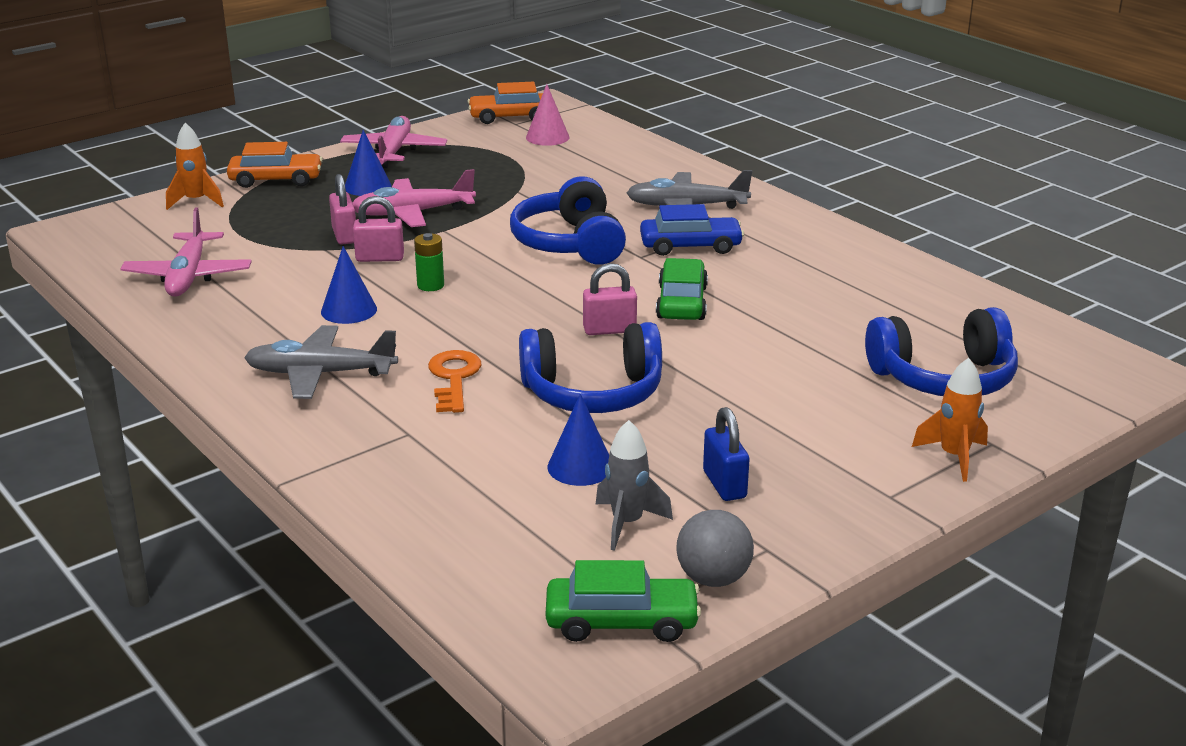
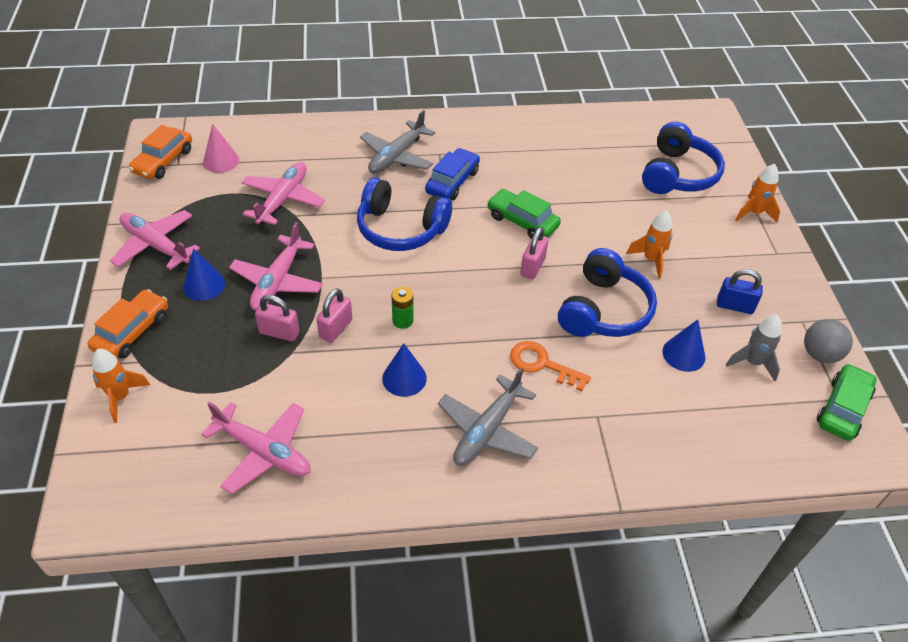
camera: 60 degrees left, 20 degrees up
(532, 179) = (283, 199): none -> pink plane
(731, 401) = (651, 260): none -> orange rocket

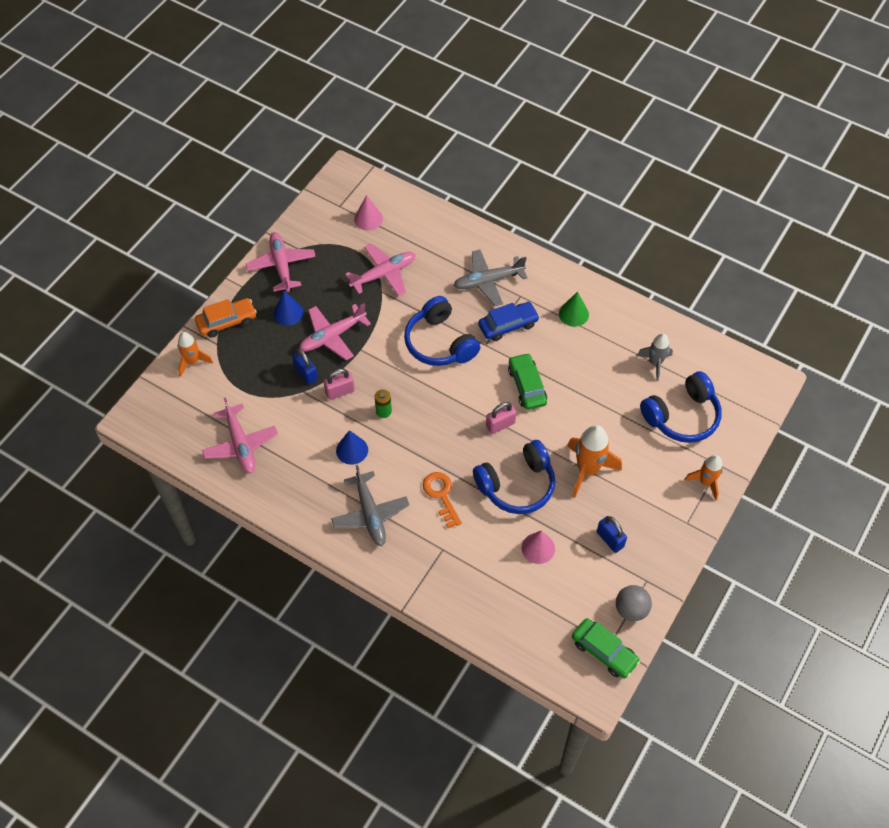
camera: 40 degrees right, 10 degrees up
(163, 161) = (332, 198): orange car -> none
(279, 332) = (306, 373): pink padlock -> blue padlock
(487, 430) = (370, 514): grey plane -> grey plane turned 90 degrees counterclockwise
(502, 144) = (573, 314): none -> green cone
(651, 260) = (587, 470): orange rocket -> orange rocket, size x1.59
(683, 354) = (538, 548): blue cone -> pink cone
(752, 362) = (578, 583): grey rocket -> grey rocket (655, 363)
(843, 408) = (604, 651): green car -> green car turned 60 degrees clockwise

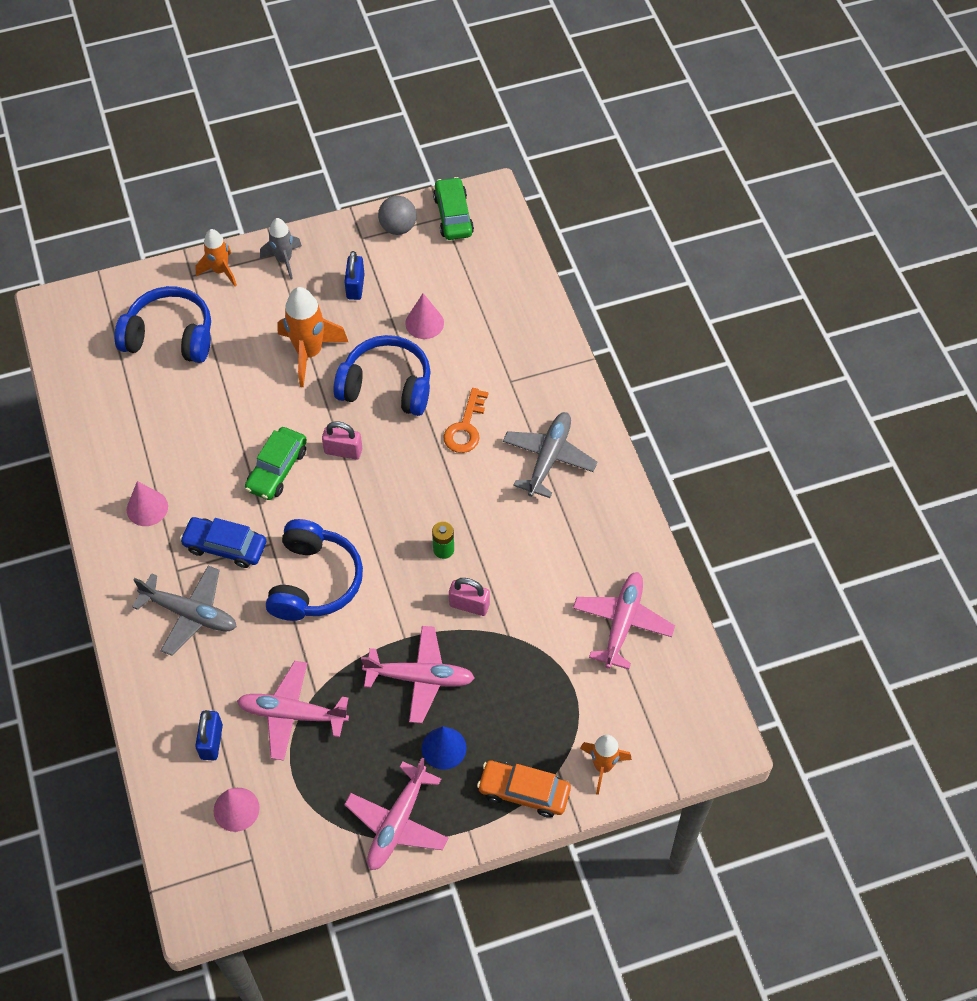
camera: 140 degrees left, 0 degrees up
(306, 373) = (487, 654): blue padlock -> blue padlock (211, 742)
(352, 450) = (512, 532): blue cone -> none
(573, 314) = (147, 508): green cone -> pink cone
(655, 363) = (132, 400): grey rocket -> grey rocket (284, 260)

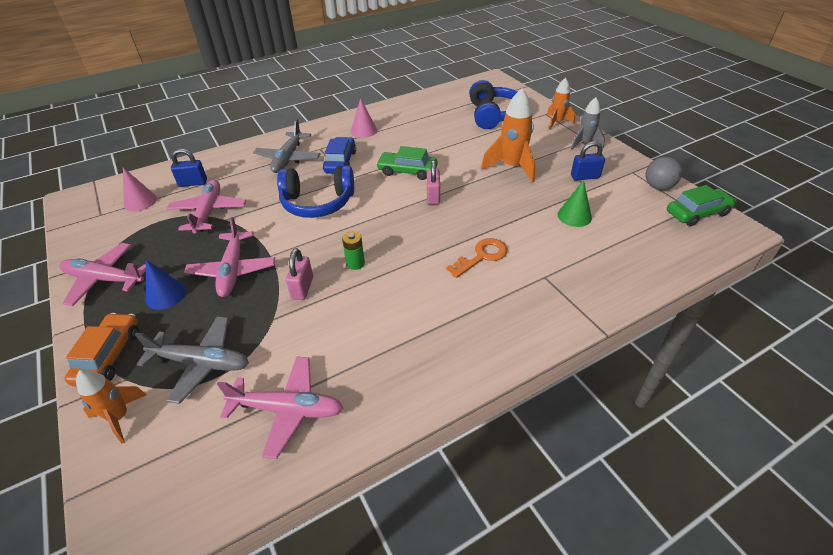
camera: 80 degrees right, 15 degrees down
(386, 386) = (501, 207): blue headphones -> none
(424, 323) = (574, 216): pink cone -> green cone
(465, 427) = (482, 256): orange key -> orange key turned 135 degrees clockwise
(548, 458) = (470, 317): grey plane -> grey plane (201, 363)

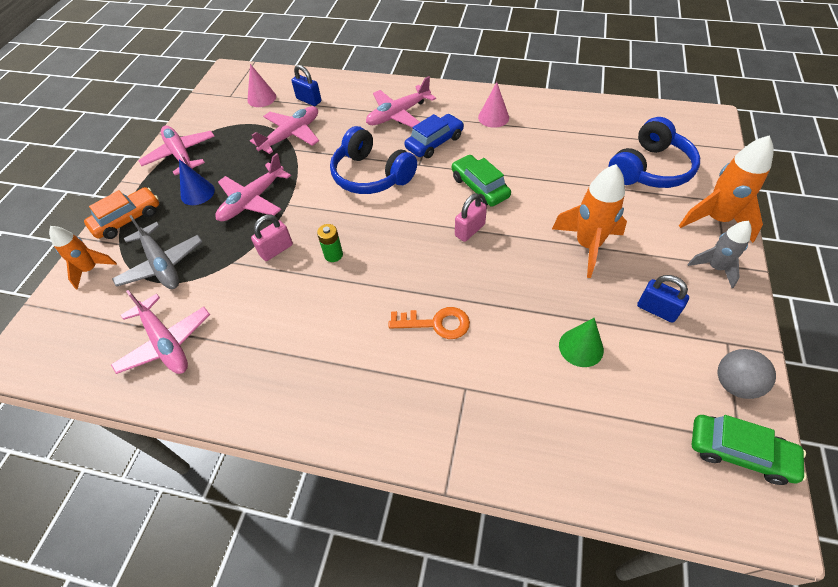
camera: 45 degrees right, 10 degrees up
(288, 158) = (398, 114): grey plane -> pink plane
(557, 122) = (716, 220): orange rocket -> orange rocket, size x1.59

